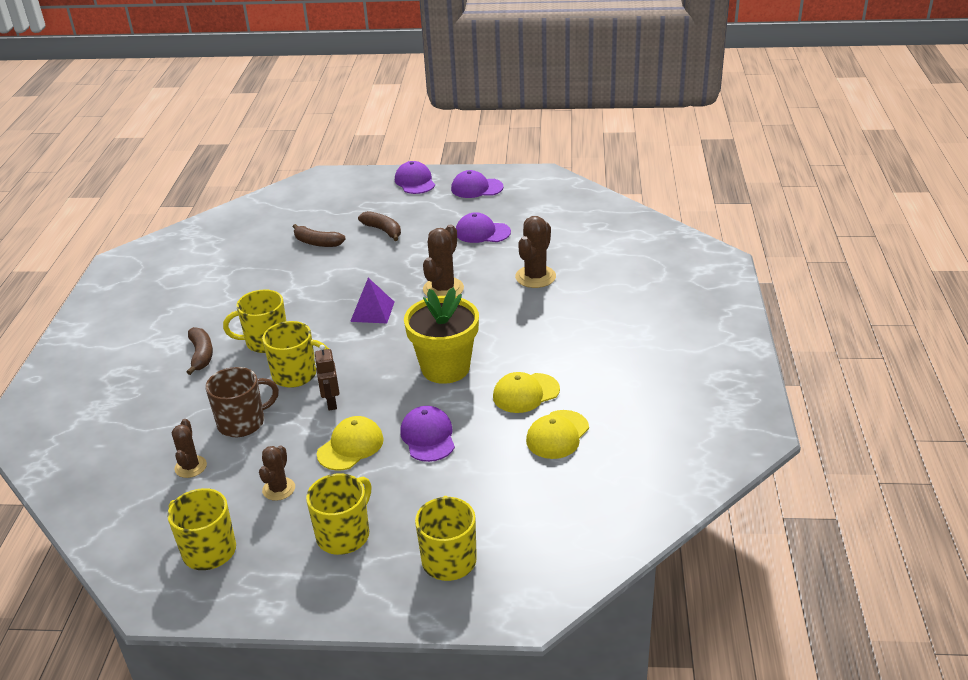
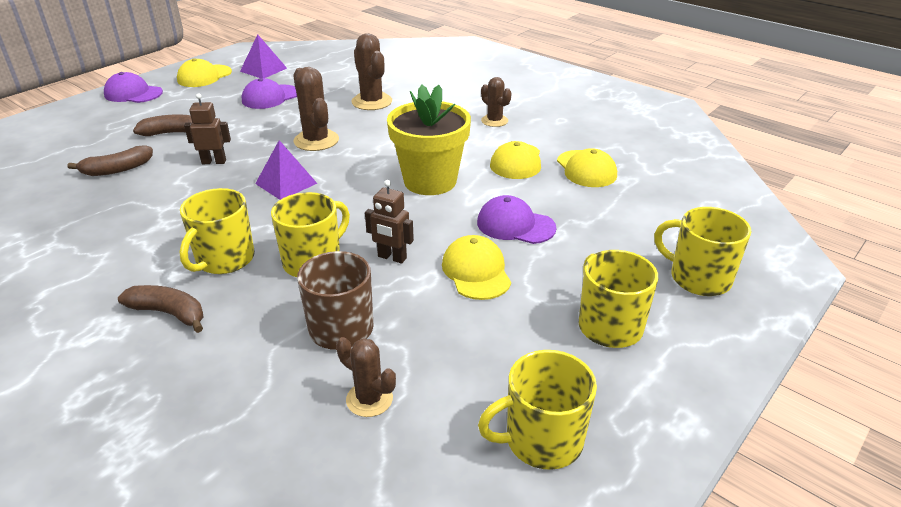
camera: 55 degrees left, 0 degrees up
(279, 489) = (490, 343): brown cactus -> brown cactus (494, 121)
(366, 268) = (214, 162): none -> brown robot
(476, 188) = (204, 76): purple cap -> yellow cap
(522, 202) = (263, 69): none -> purple pyramid

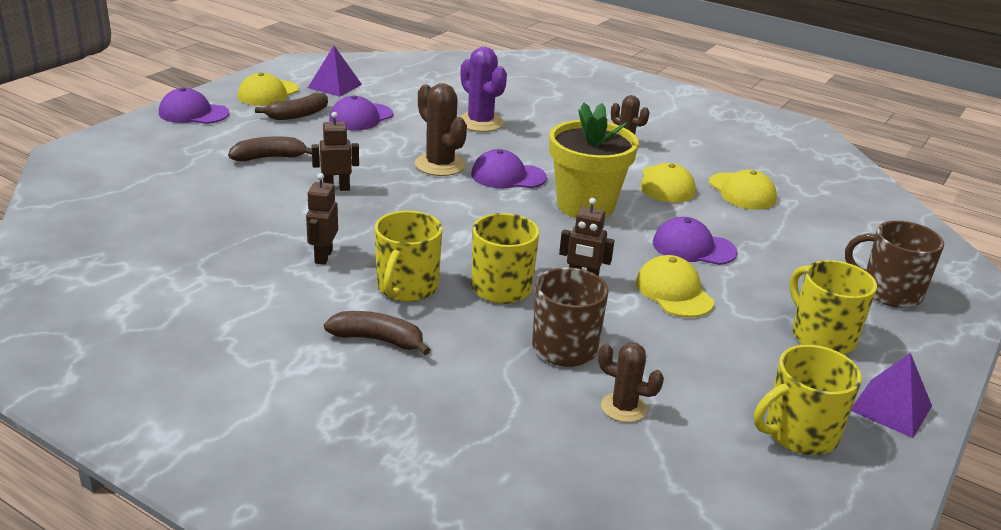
camera: 10 degrees left, 5 degrees down
(117, 169) = (228, 198): brown banana -> brown banana (297, 115)
(166, 227) = (323, 256): none -> brown robot
(286, 183) = (431, 210): purple pyramid -> purple pyramid (891, 408)
(372, 102) = (480, 122): brown cactus -> purple cactus
(372, 151) = (508, 176): none -> purple cap
(698, 278) = (889, 292): yellow mug -> brown mug

